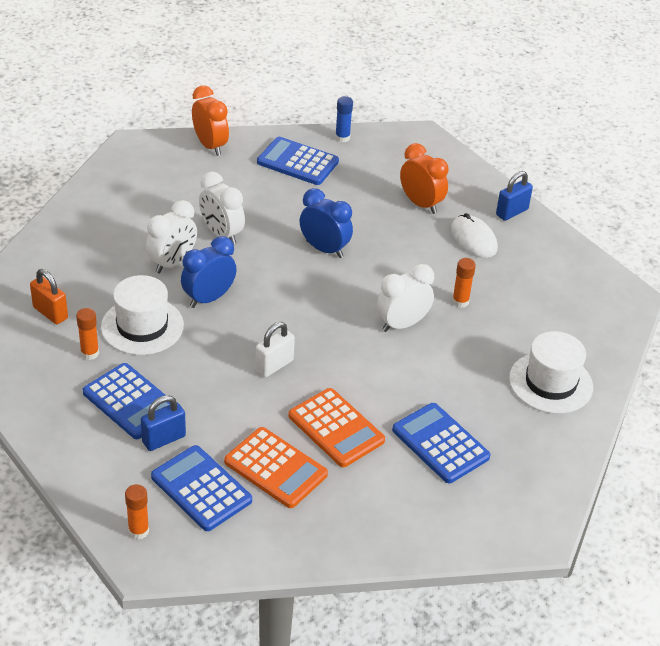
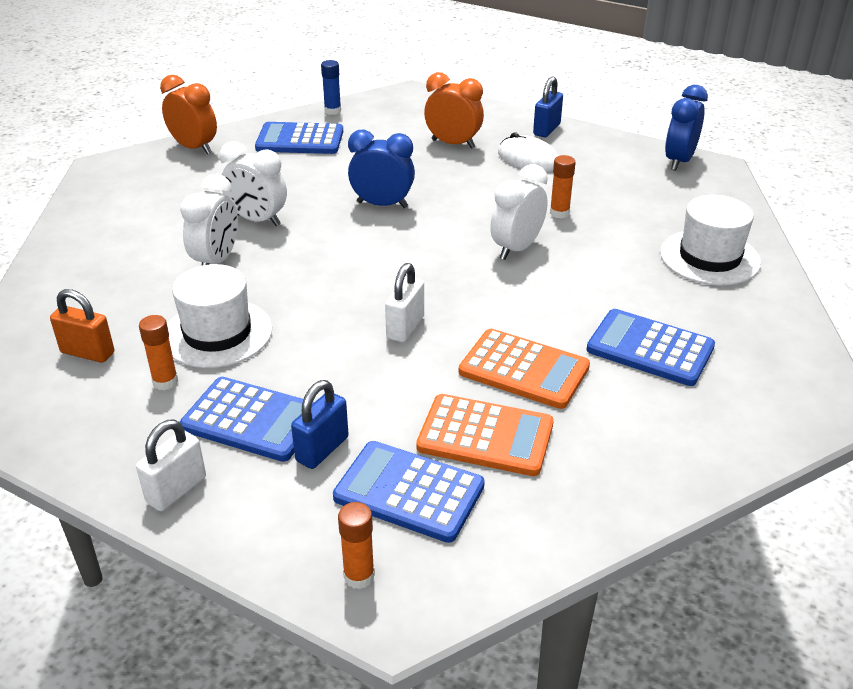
camera: 20 degrees left, 5 degrees down
(60, 435) = (176, 490): none -> white padlock
(209, 298) = (282, 283): blue clock -> blue clock (679, 161)

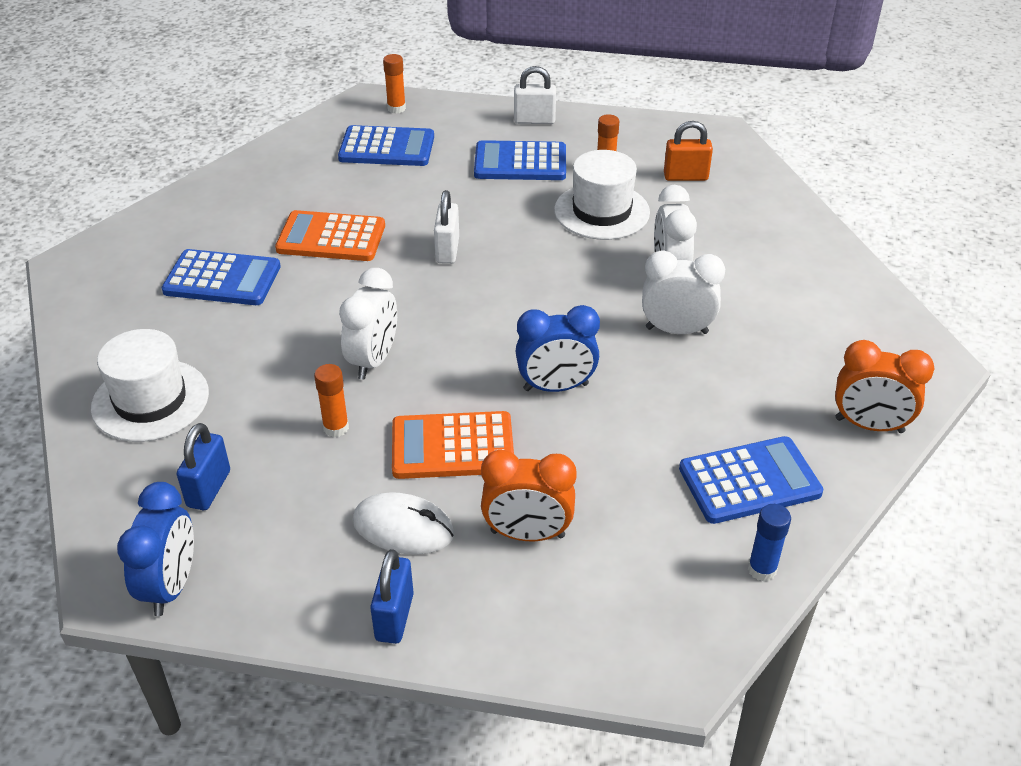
camera: 160 degrees right, 5 degrees up
(176, 490) = (534, 120): white padlock -> white padlock turned 75 degrees clockwise
(322, 449) = (458, 157): blue padlock -> blue padlock (209, 489)
(485, 436) = (347, 187): orange calculator -> orange calculator (452, 446)

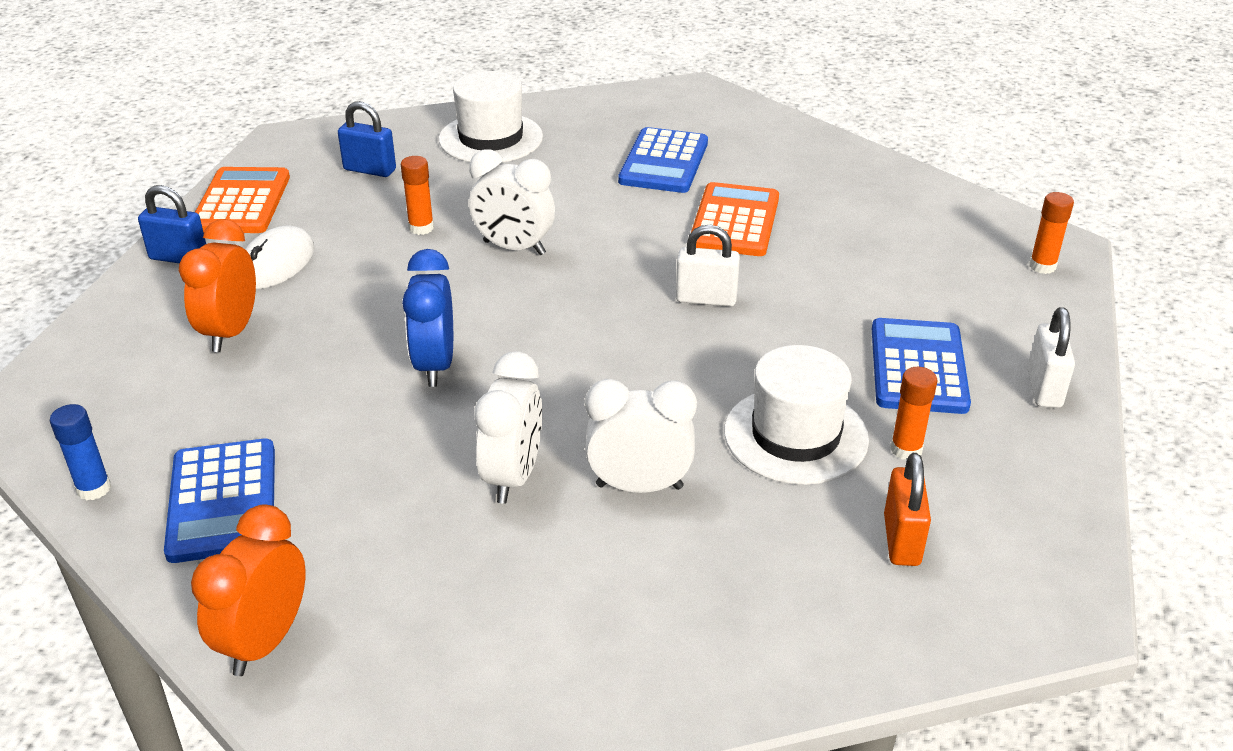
camera: 95 degrees right, 5 degrees down
(171, 586) = (271, 160): blue clock -> none
(387, 148) = (937, 258): blue calculator -> none
(452, 446) = (368, 293): orange calculator -> orange calculator (241, 202)

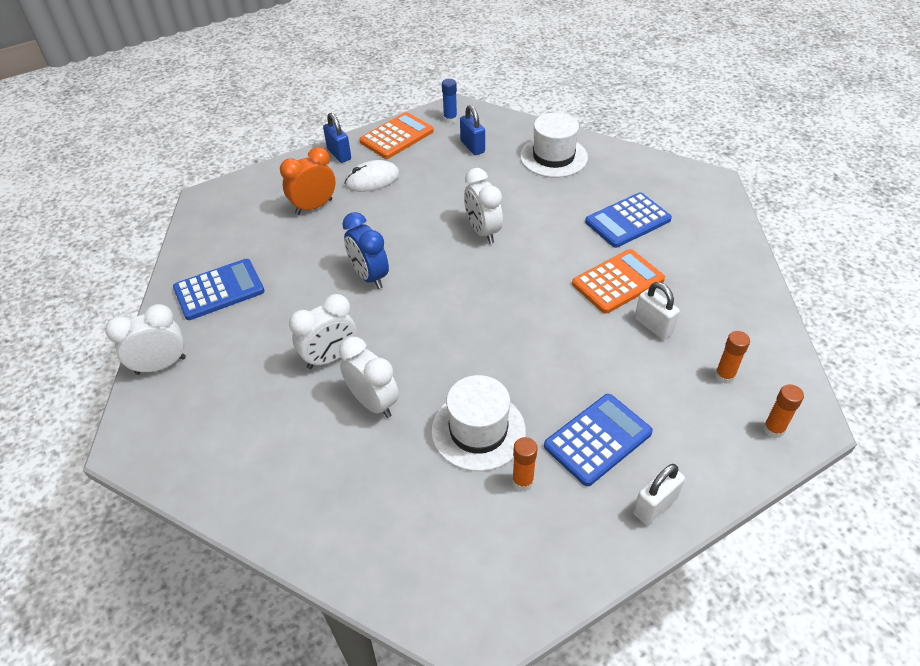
camera: 45 degrees right, 10 degrees up
(94, 489) = (188, 253): blue glue stick -> blue glue stick (450, 119)
(223, 501) = (219, 290): blue calculator -> blue calculator turned 150 degrees counterclockwise
(265, 641) = (161, 365): orange clock -> white clock
(421, 228) = (455, 194): orange glue stick -> orange glue stick (724, 376)
(435, 365) = (369, 276): blue clock -> blue clock turned 75 degrees counterclockwise
(706, 299) = (538, 321): white padlock -> white padlock (653, 326)
(901, 540) = (451, 527): orange padlock -> none

